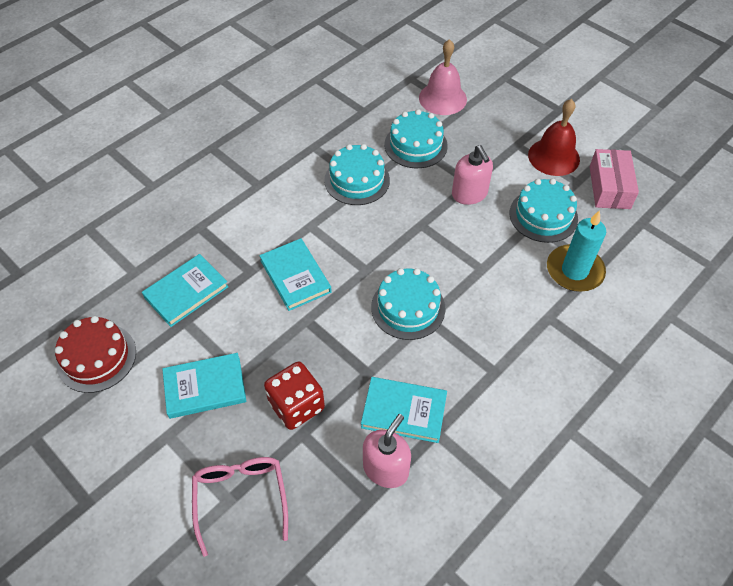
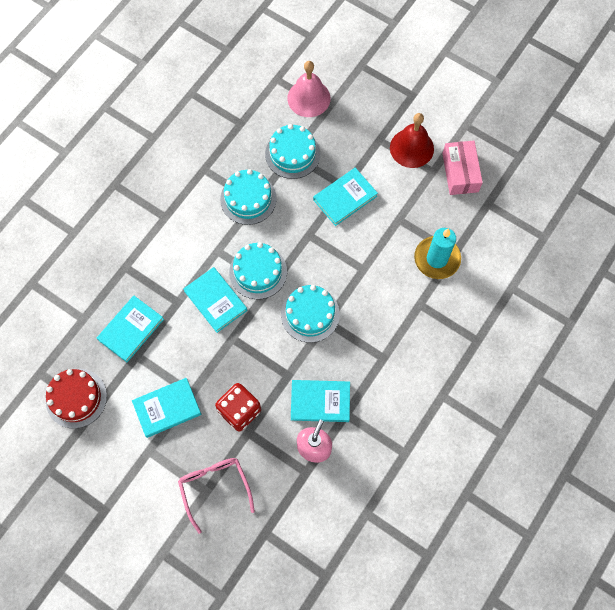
camera: 10 degrees left, 15 degrees up
(469, 194) = (345, 198): pink soap dispenser -> turquoise book
(543, 215) = (408, 210): turquoise cake -> turquoise cake (258, 272)

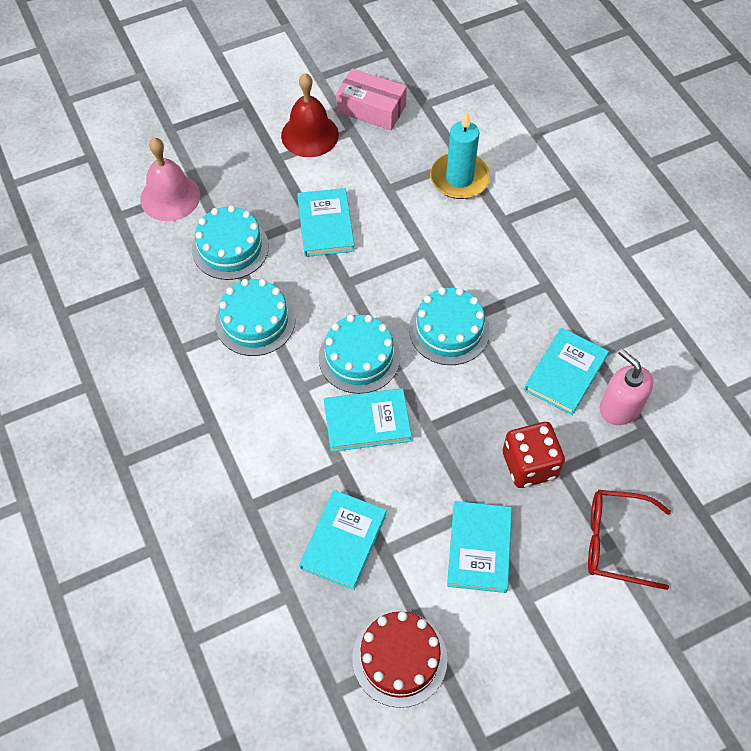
camera: 60 degrees left, 10 degrees down
(131, 329) = (343, 541): turquoise book -> turquoise book turned 45 degrees clockwise
(214, 487) = (615, 542): pink glasses -> red glasses

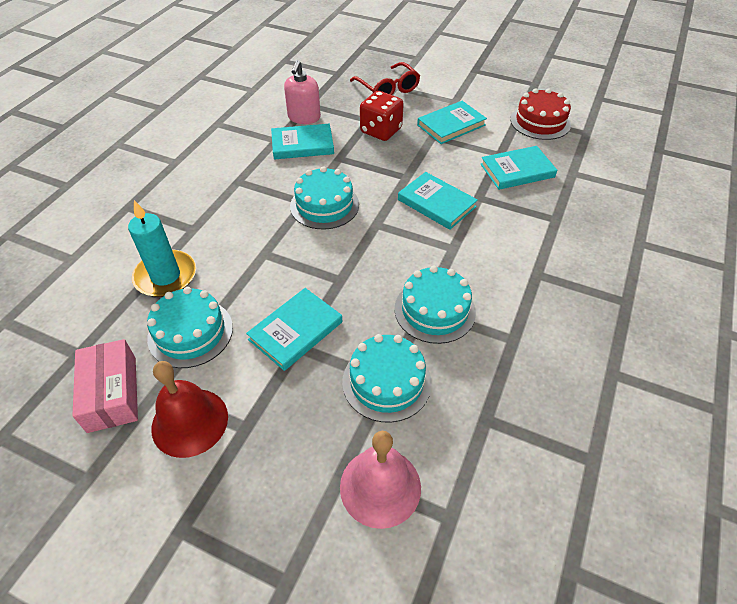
camera: 130 degrees left, 10 degrees down
(359, 357) = (396, 234): turquoise cake -> turquoise cake (190, 332)

